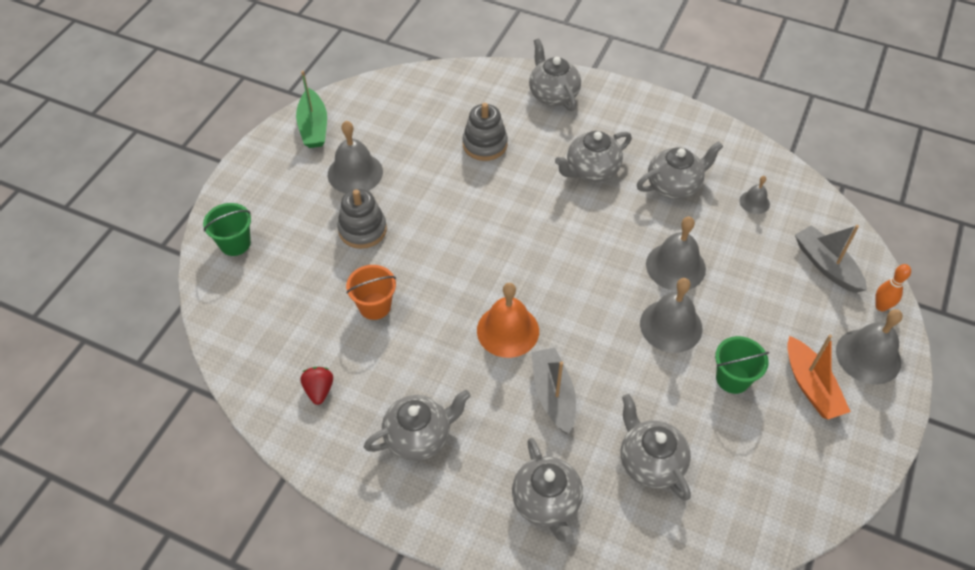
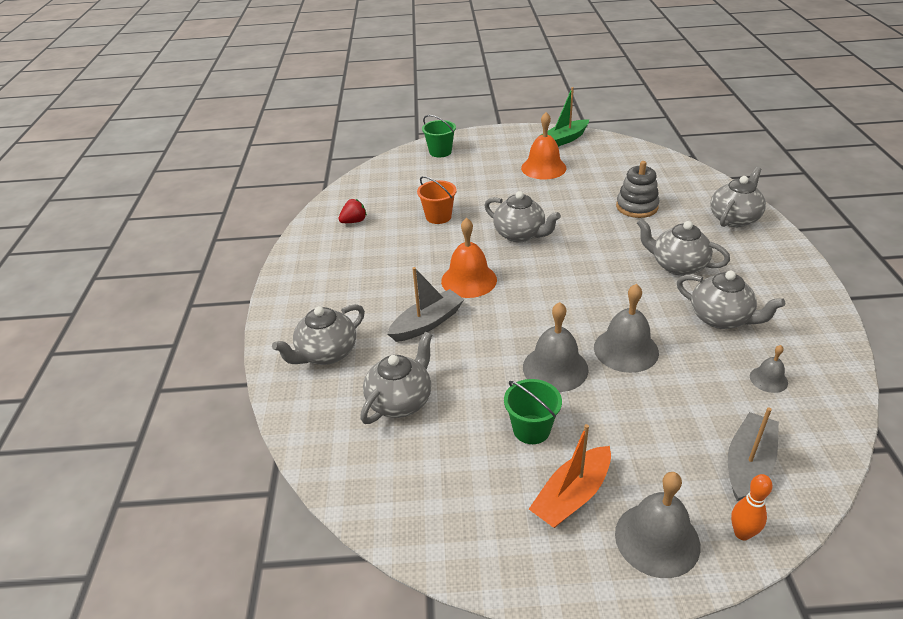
camera: 65 degrees right, 15 degrees down
(355, 173) = (543, 168): grey bell -> orange bell
(362, 230) = (498, 188): grey stacking toy -> none
(419, 436) = (345, 273): grey teapot -> grey teapot (520, 234)

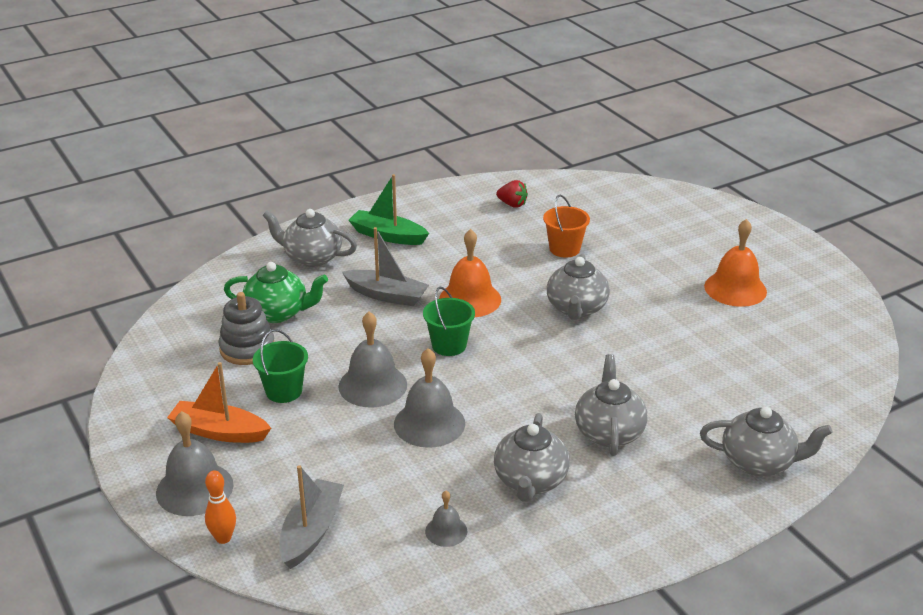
camera: 60 degrees right, 5 degrees down
(400, 401) = (278, 313): grey teapot -> green teapot
(440, 152) = (697, 210): green bucket -> green bucket (449, 345)
(564, 140) = (823, 287): green boat -> green boat (387, 236)
(636, 207) = (712, 377): grey stacking toy -> grey stacking toy (247, 348)
(748, 464) = (311, 531): grey boat -> grey boat turned 75 degrees counterclockwise

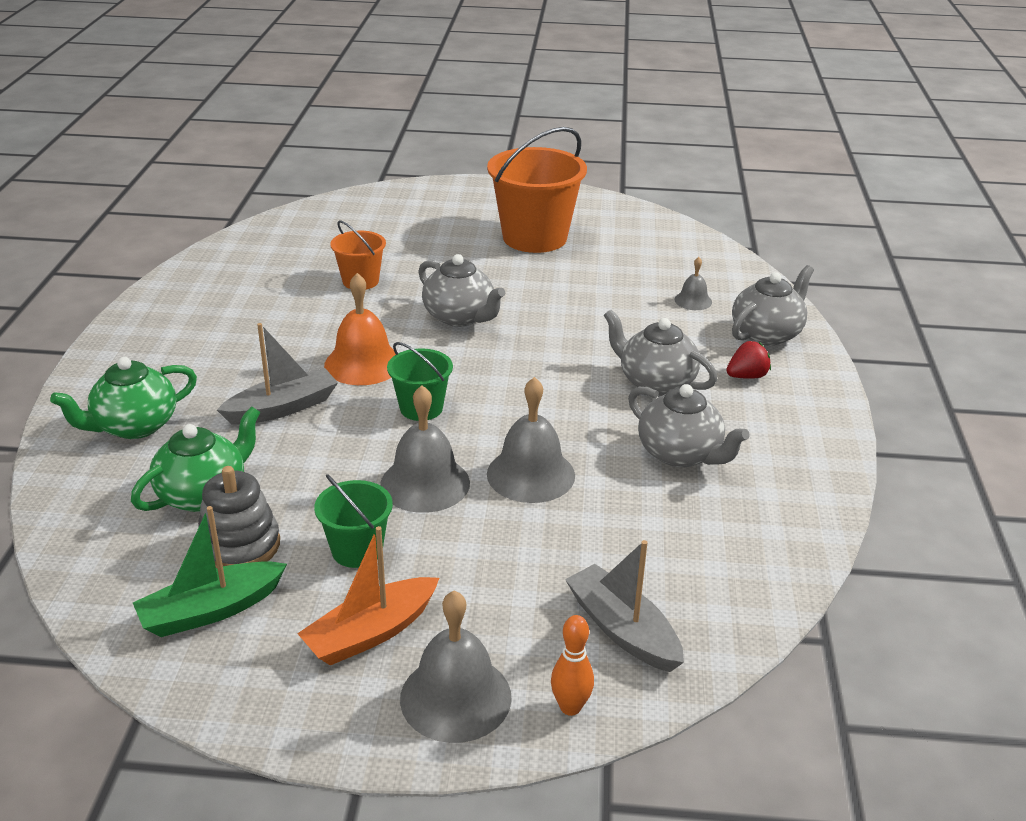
camera: 55 degrees left, 0 degrees up
(312, 257) = (134, 426): grey teapot -> green teapot
(387, 236) = (177, 362): green boat -> green boat (211, 610)
(446, 531) = (705, 535): grey bell -> grey bell (693, 300)
(512, 204) = (245, 273): red strawberry -> red strawberry (746, 376)
(735, 288) = (534, 238): orange bell -> orange bucket

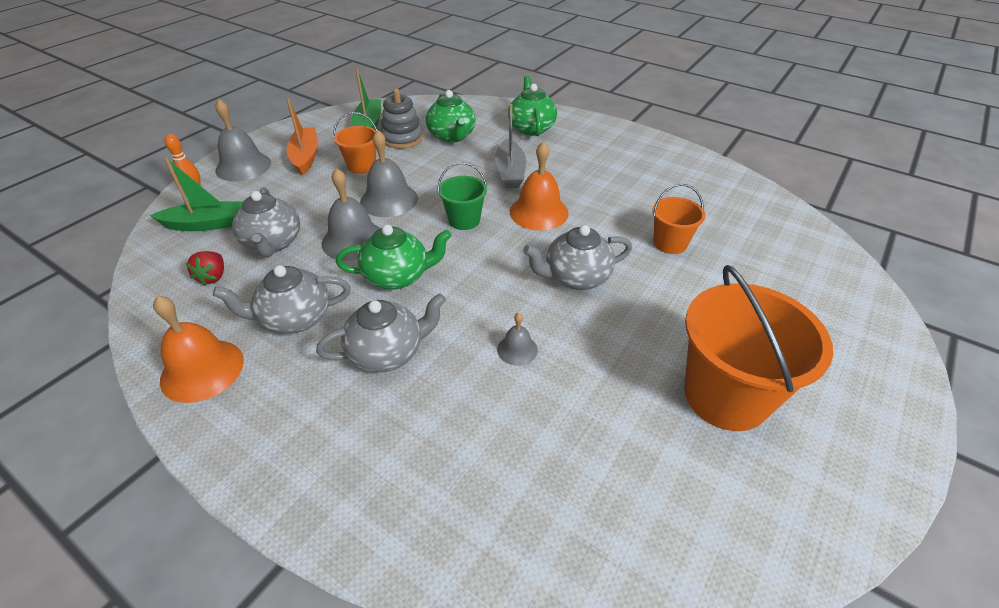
camera: 120 degrees right, 10 degrees up
(357, 550) = (361, 166): green bucket -> orange bucket
(558, 416) = (397, 276): none -> green teapot
(622, 630) = (207, 224): grey boat -> green boat
(693, 300) = (501, 471): grey bell -> grey bell (517, 349)
(746, 376) = (337, 427): red strawberry -> red strawberry (213, 277)
(767, 334) = (386, 501): grey teapot -> grey teapot (273, 243)
(794, 476) = (202, 370): none -> orange bell

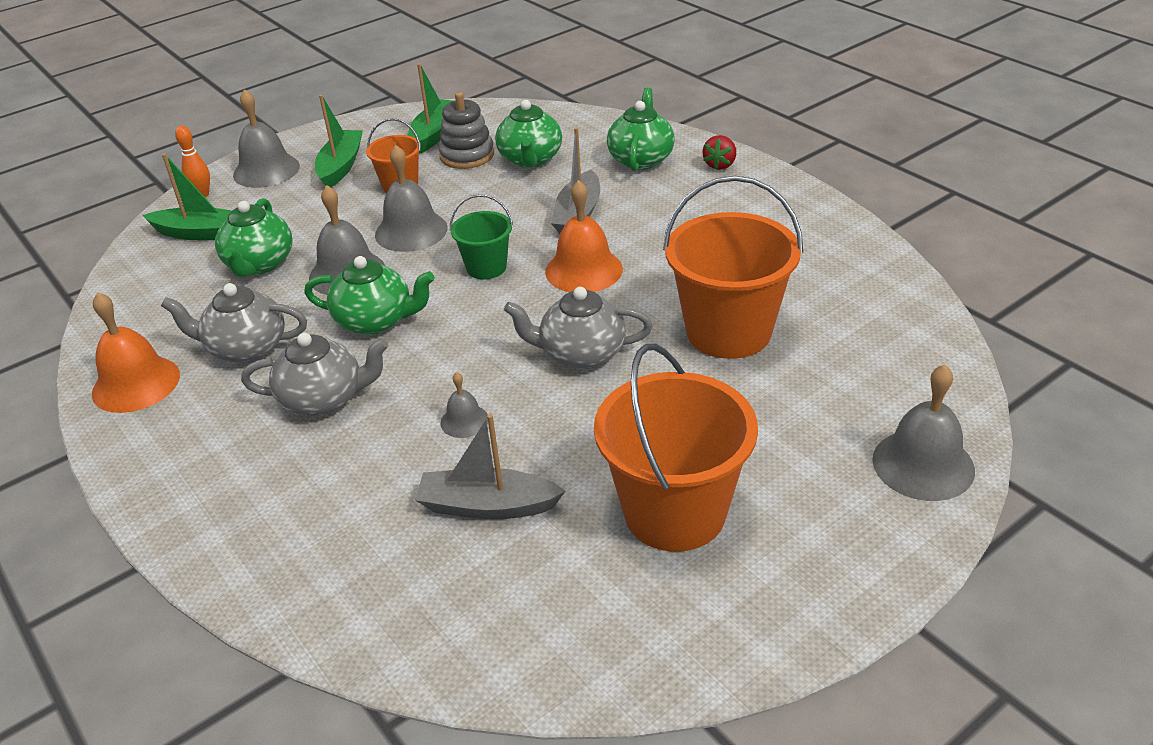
camera: 20 degrees right, 5 degrees down
(213, 277) = (183, 292): red strawberry -> red strawberry (720, 165)
(273, 243) = (259, 264): grey teapot -> green teapot
(305, 156) = (341, 166): orange boat -> green boat
(579, 422) = (487, 506): none -> grey boat
(670, 243) = (728, 331): orange bucket -> orange bucket, size x1.91
(864, 320) = (923, 464): none -> grey bell

